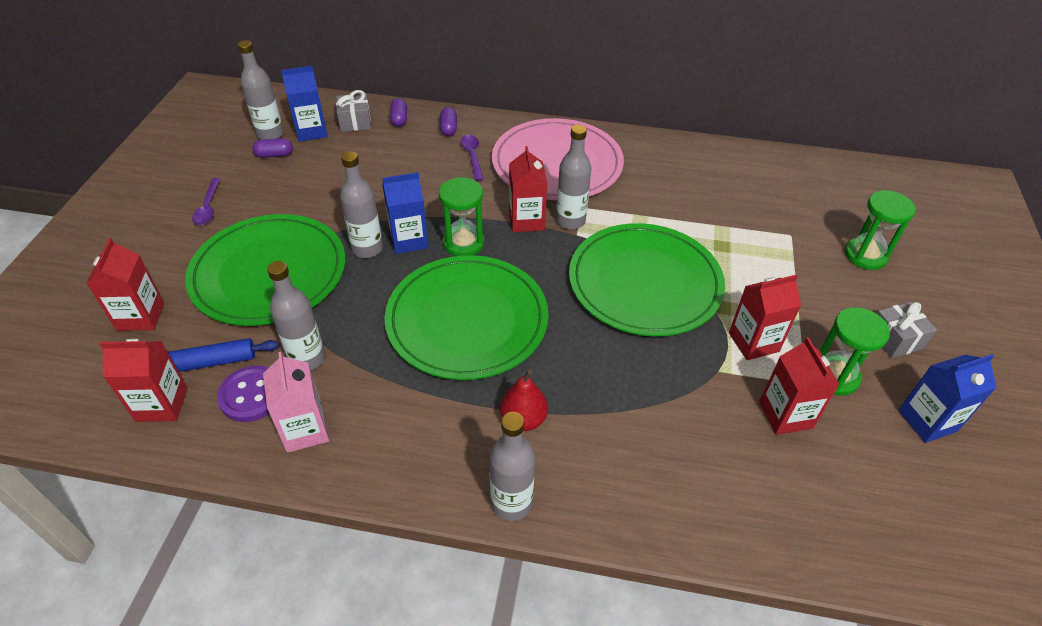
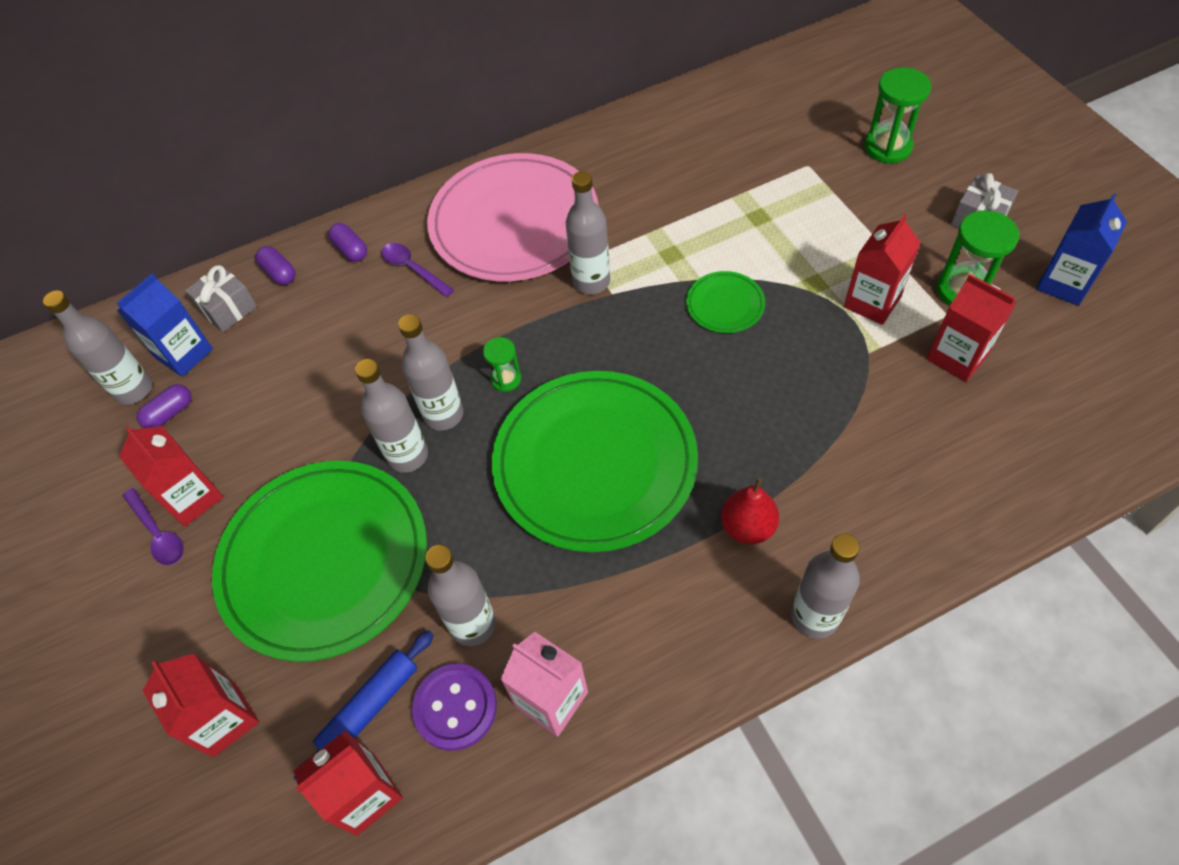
camera: 30 degrees left, 10 degrees up
(409, 240) = (443, 415): blue carton -> grey bottle
(463, 243) = (506, 379): green hourglass -> green hourglass, size x0.57
(526, 220) = (546, 310): red carton -> red carton (193, 497)
(644, 283) = (725, 304): green plate -> green plate, size x0.42

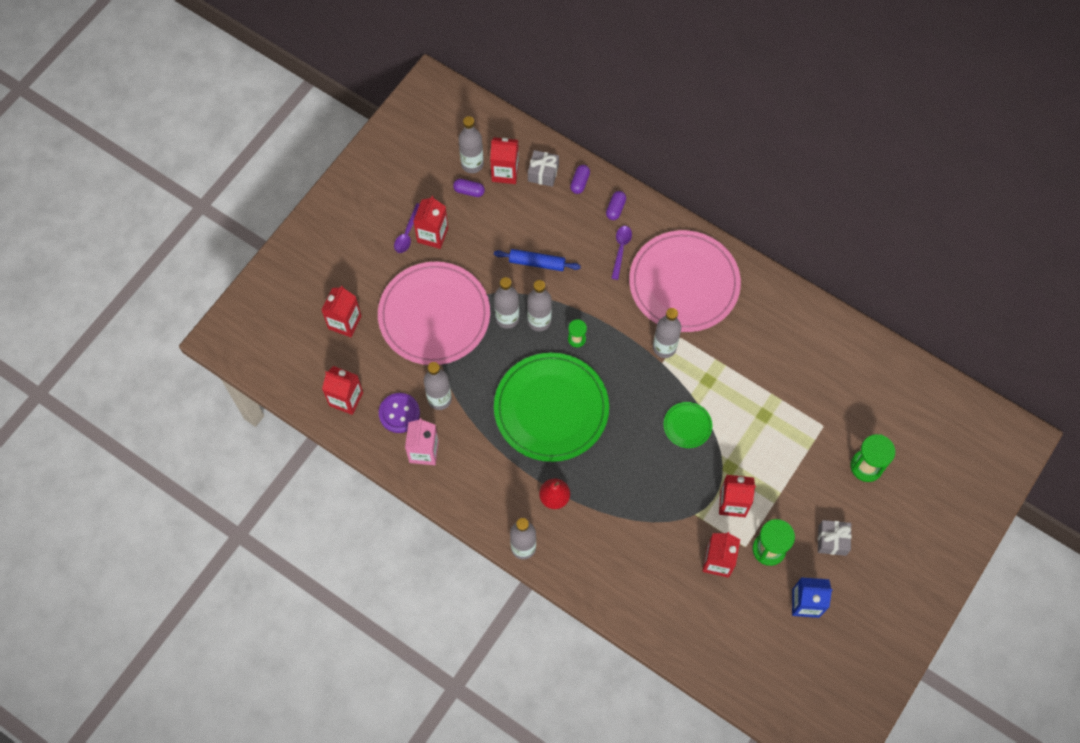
camera: 55 degrees right, 10 degrees up
(184, 354) = (505, 172): blue carton -> red carton
(324, 560) = (434, 315): green plate -> pink plate
(370, 707) = (381, 378): blue rolling pin -> blue rolling pin (537, 263)

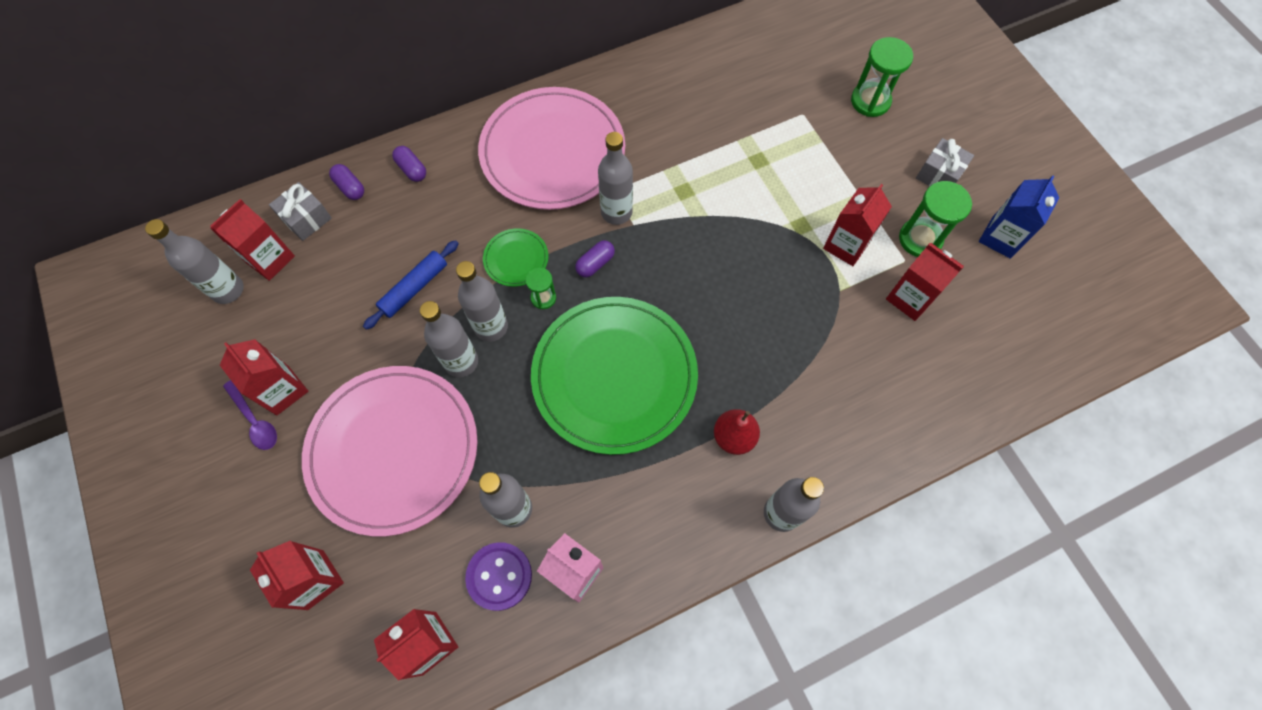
camera: 60 degrees left, 0 degrees up
(469, 191) = (260, 313): purple capsule -> purple capsule (595, 263)
(621, 249) = (465, 191): purple spoon -> none
(687, 426) = (726, 240): green plate -> green plate (516, 259)

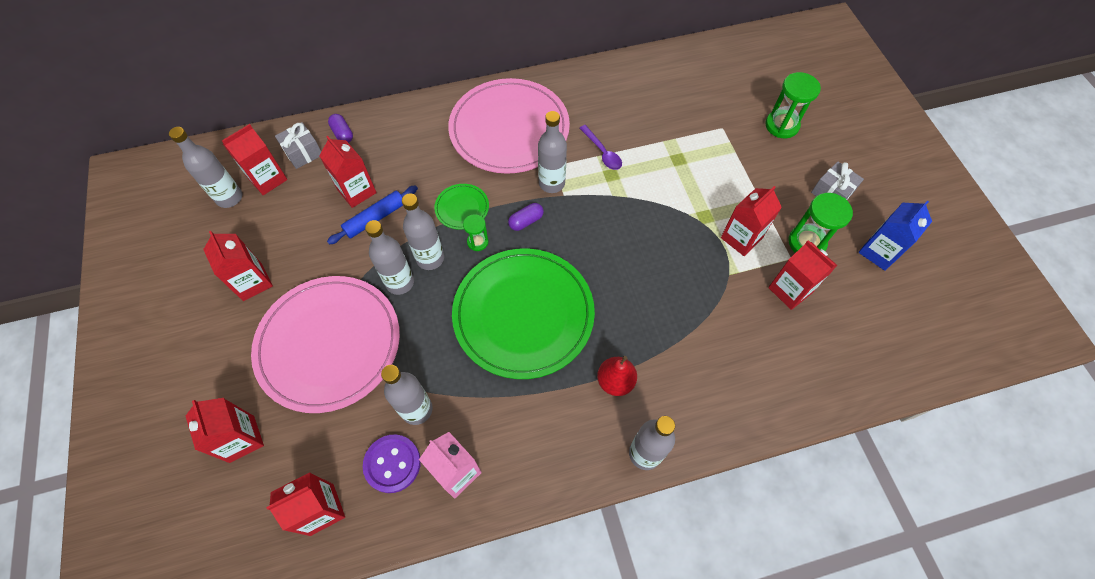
camera: 10 degrees right, 5 degrees down
(255, 420) = (225, 302): purple spoon -> purple spoon (602, 152)
(384, 258) = (357, 191): none -> red carton
(412, 169) = (394, 127): purple capsule -> none

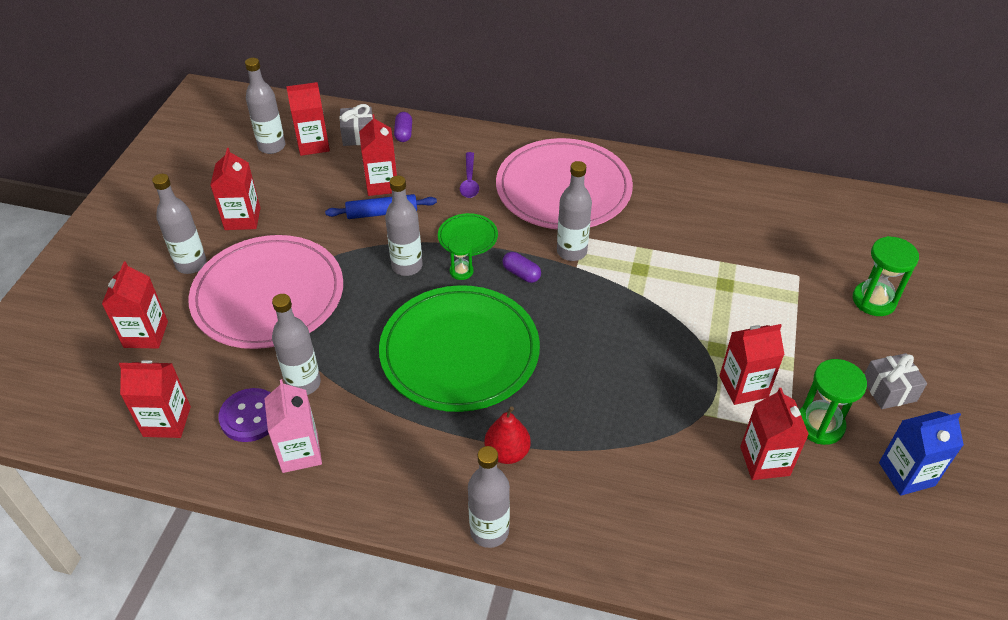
camera: 30 degrees right, 15 degrees down
(400, 282) = (365, 274): grey bottle -> grey bottle (191, 264)
(526, 221) = (521, 274): purple capsule -> purple capsule turned 45 degrees clockwise
(602, 152) = (645, 246): purple spoon -> purple spoon (469, 181)

